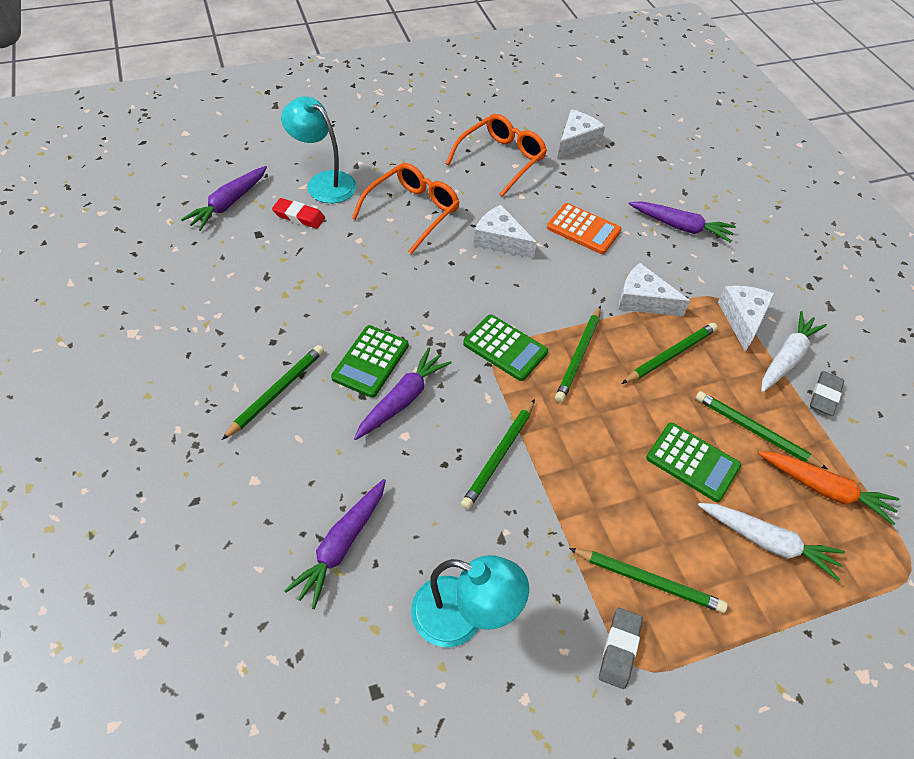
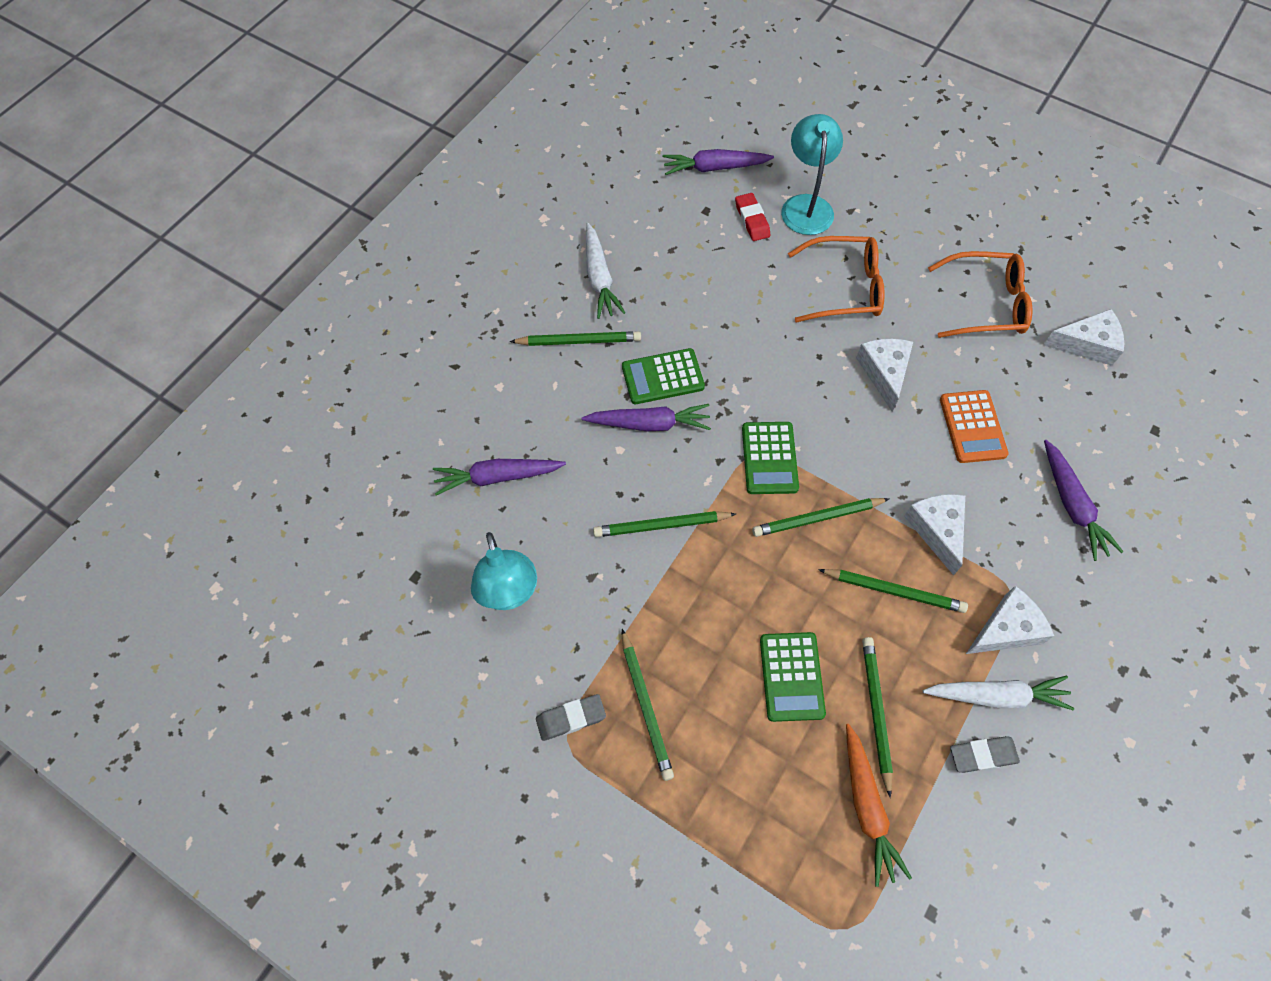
camera: 55 degrees right, 10 degrees up
(768, 542) = (765, 784): white carrot -> white carrot (599, 278)

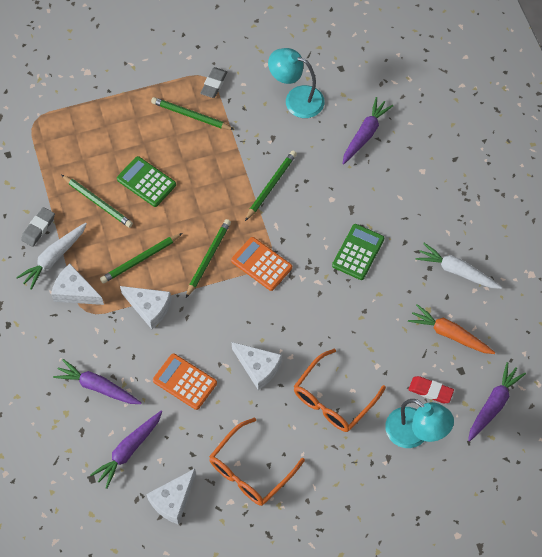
camera: 130 degrees right, 0 degrees up
(579, 341) = (419, 228): green pencil -> none
(649, 424) = (334, 224): purple carrot -> purple carrot (128, 450)
(769, 458) = (261, 264): green calculator -> orange calculator
(867, 807) = (66, 165): orange carrot -> orange carrot (449, 334)
(1006, 629) = (75, 291): white cheese -> white cheese turned 105 degrees clockwise

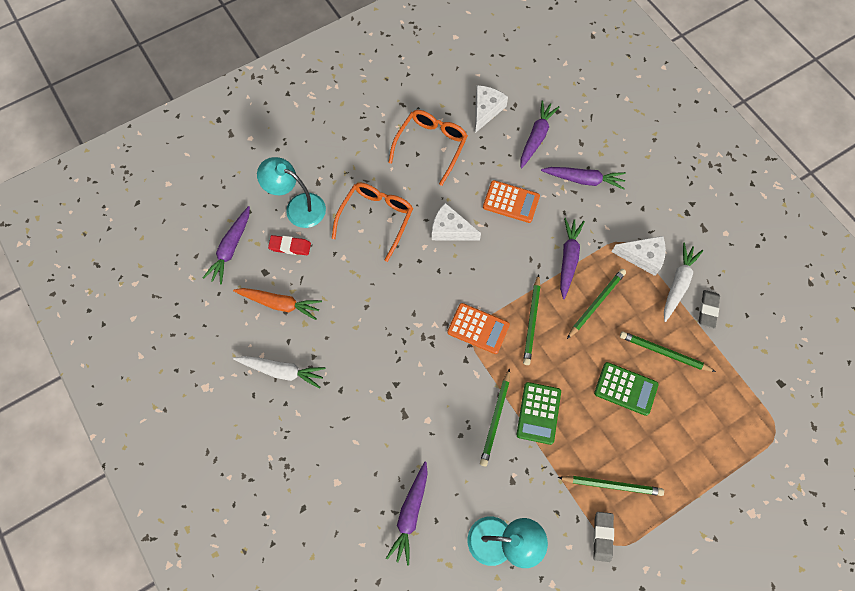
camera: 165 degrees right, 5 degrees up
(149, 308) = (568, 259): white cheese -> purple carrot
(358, 252) = (386, 366): green calculator -> green calculator (538, 413)

